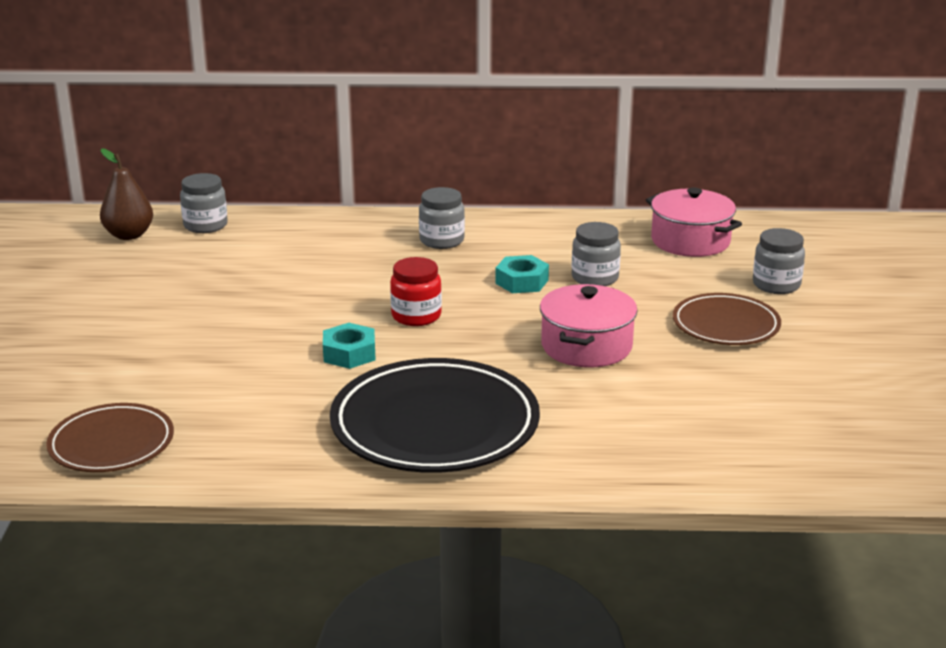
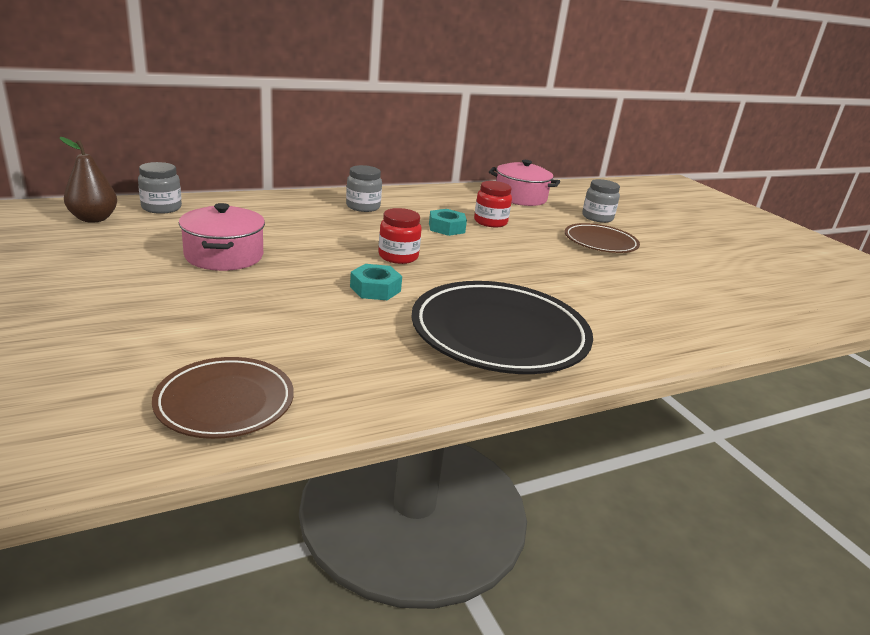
camera: 30 degrees left, 0 degrees up
(586, 346) = (536, 264): pink pot -> pink pot (224, 256)
(595, 278) = (490, 222): grey jar -> red jar

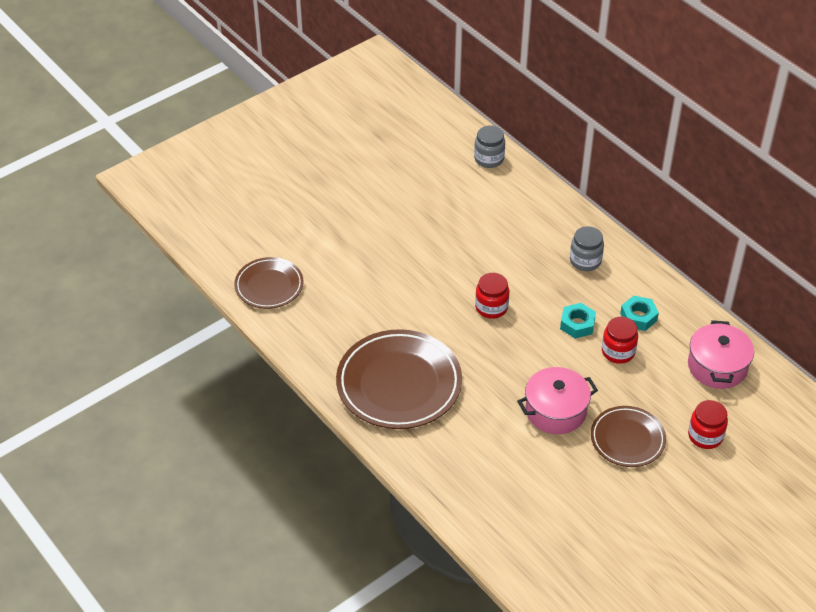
camera: 80 degrees right, 20 degrees up
(93, 219) = (445, 140): brown pear -> none
(224, 256) = (429, 221): pink pot -> pink pot (555, 411)
(375, 289) = (427, 308): turquoise nut -> turquoise nut (638, 317)
(499, 334) = (399, 384): black plate -> brown plate
(597, 217) = (705, 436): grey jar -> red jar

